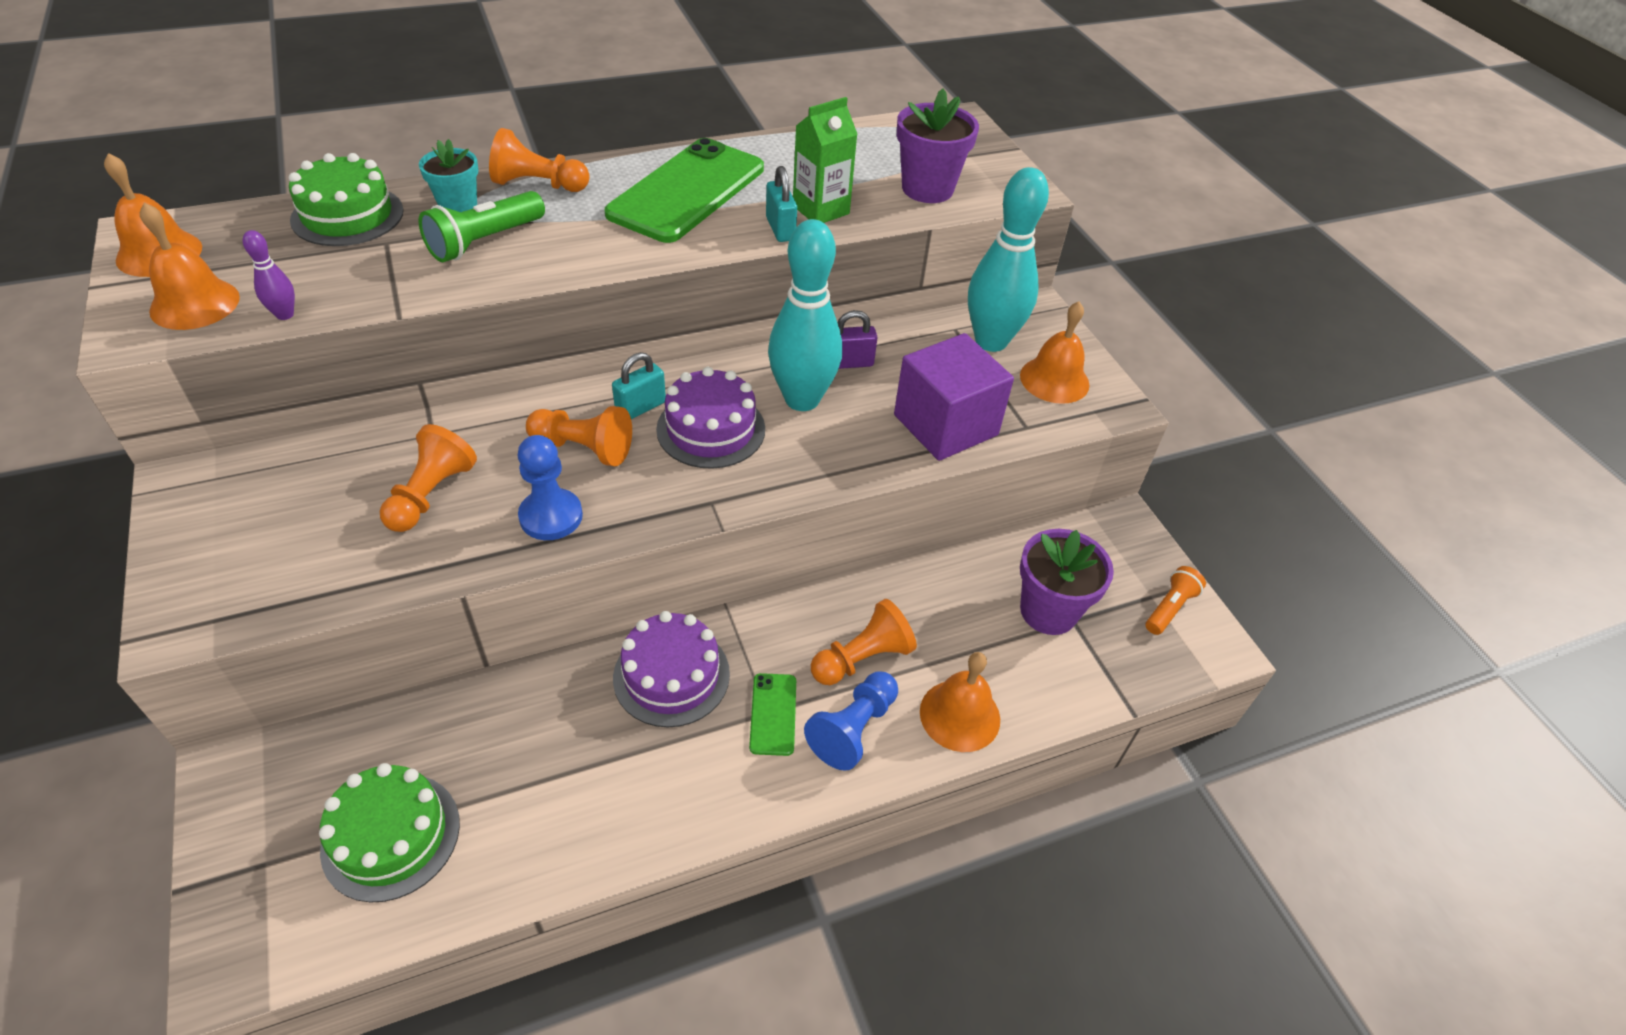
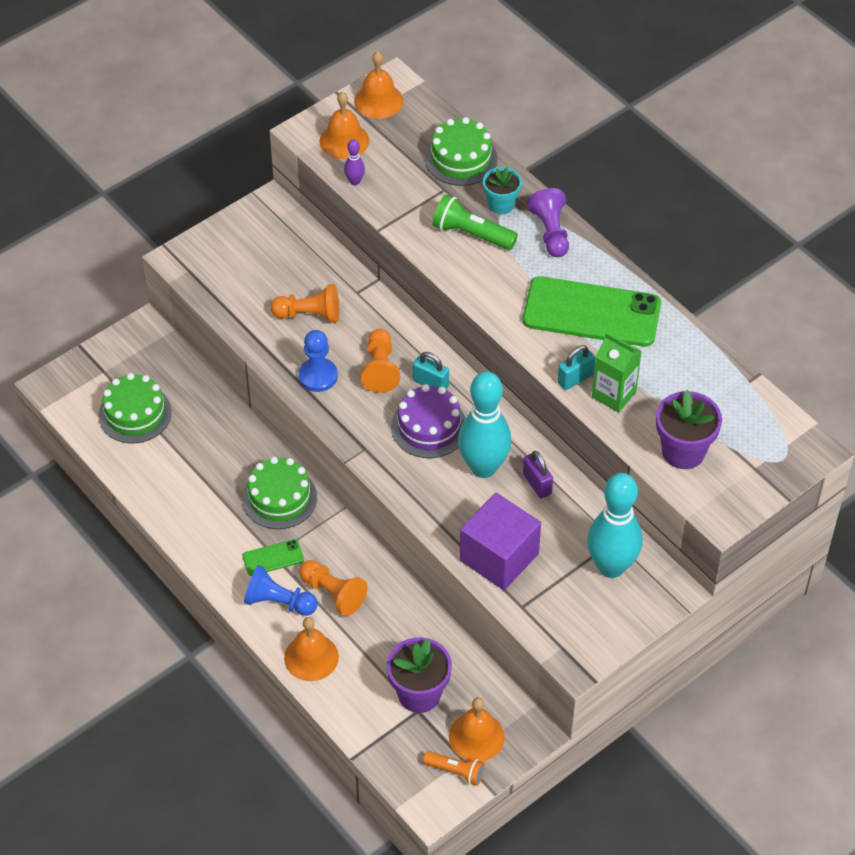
camera: 75 degrees right, 5 degrees up
(538, 185) = (550, 232): orange pawn -> purple pawn
(671, 675) = (279, 498): purple cake -> green cake
(1054, 380) = (585, 616): orange bell -> orange bell (476, 736)

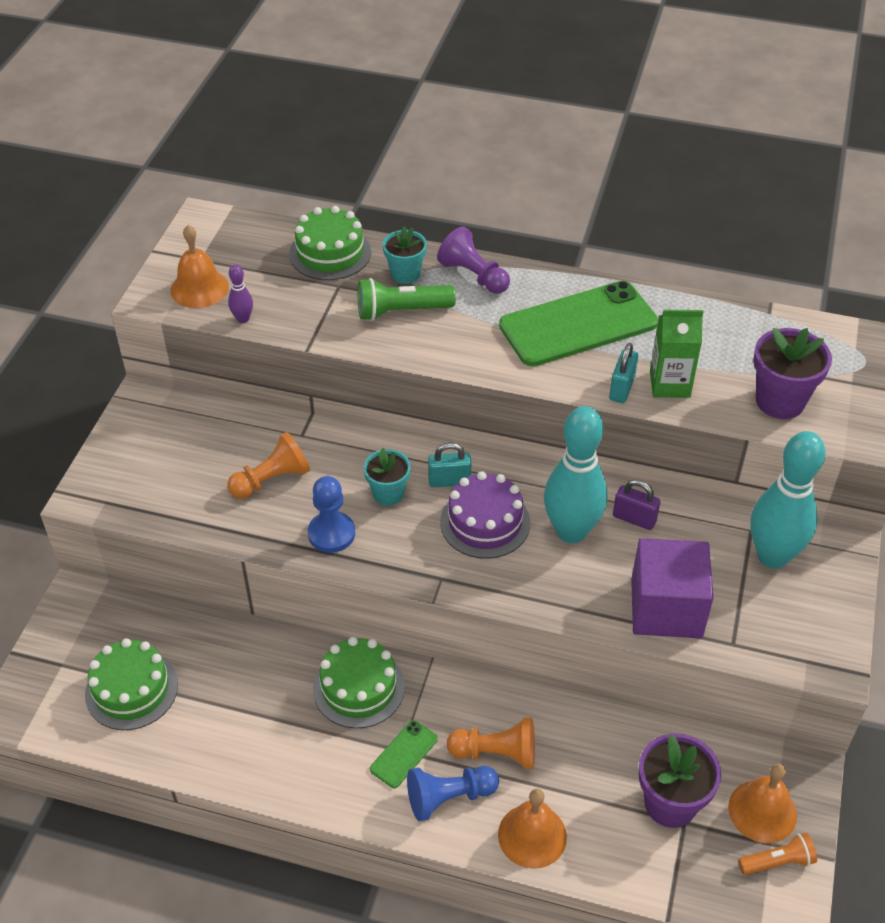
camera: 35 degrees left, 5 degrees down
(378, 100) = (203, 240): orange bell -> none
(380, 369) = (388, 494): orange pawn -> turquoise flower pot

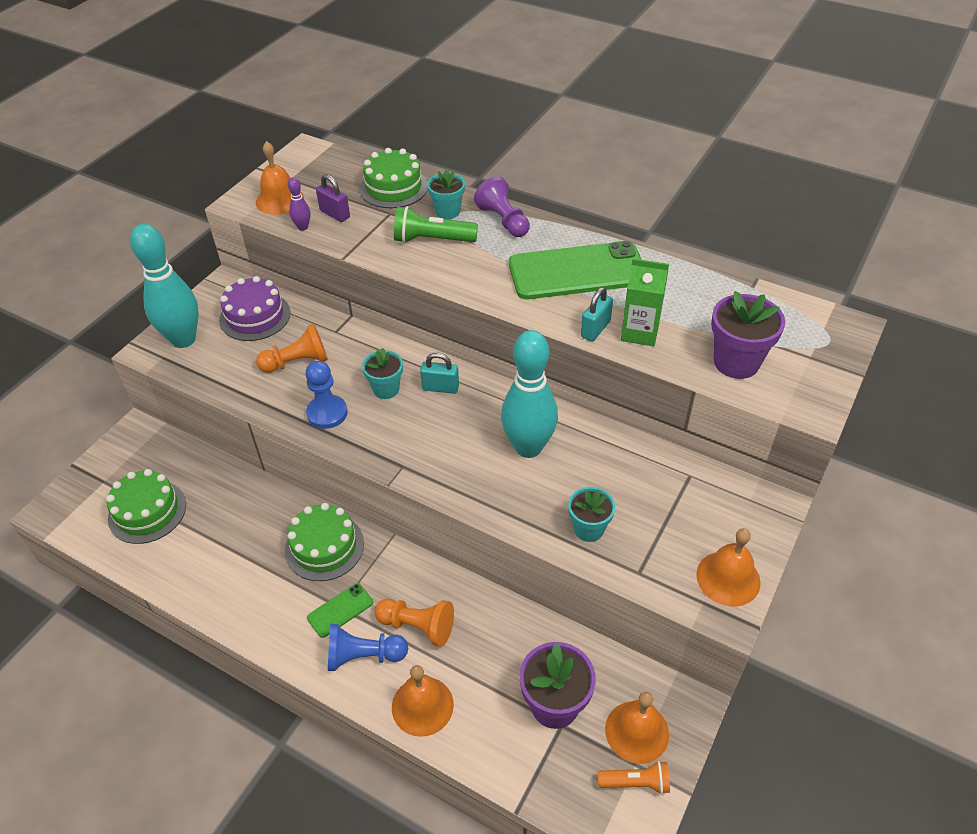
camera: 15 degrees right, 0 degrees up
(485, 522) = (457, 426): purple cake -> purple cake (255, 316)
(634, 518) = (587, 446): purple padlock -> purple padlock (335, 214)
(666, 608) = (588, 529): purple cube -> turquoise flower pot
(772, 556) = (702, 501): turquoise bowling pin -> turquoise bowling pin (183, 339)
(823, 631) = (728, 578): none -> orange bell

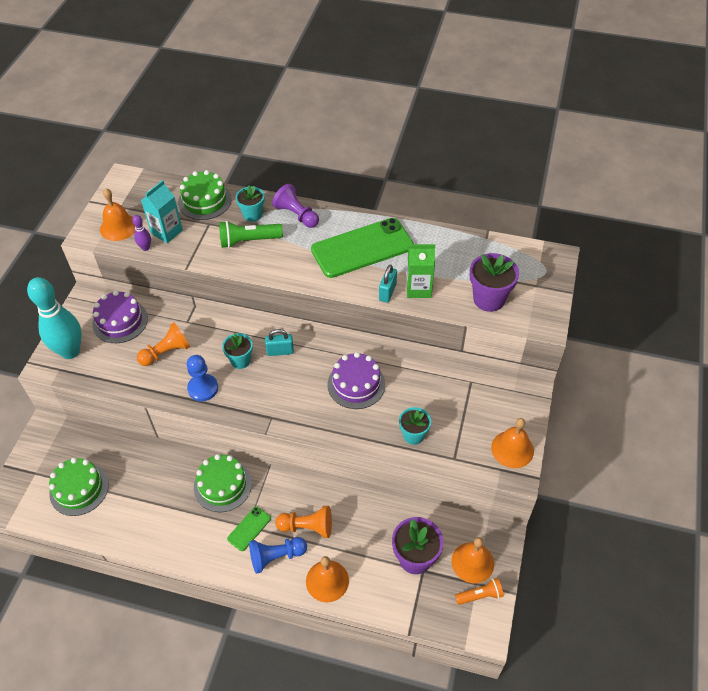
camera: 15 degrees left, 5 degrees up
(335, 214) = (167, 232): purple padlock -> turquoise carton
(528, 447) = (356, 384): turquoise bowling pin -> purple cake

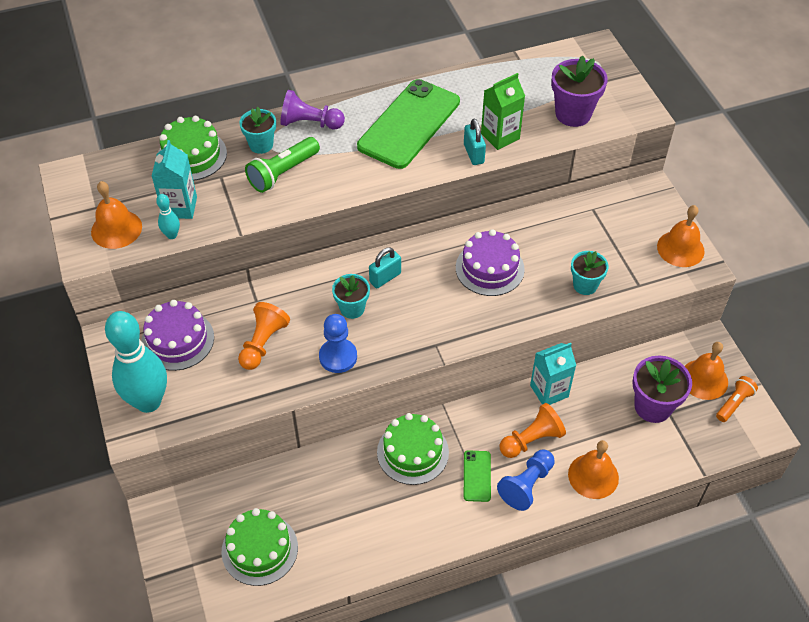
camera: 35 degrees left, 0 degrees up
(145, 248) = (172, 235): purple bowling pin -> turquoise bowling pin
(350, 500) = (549, 391): none -> turquoise carton

